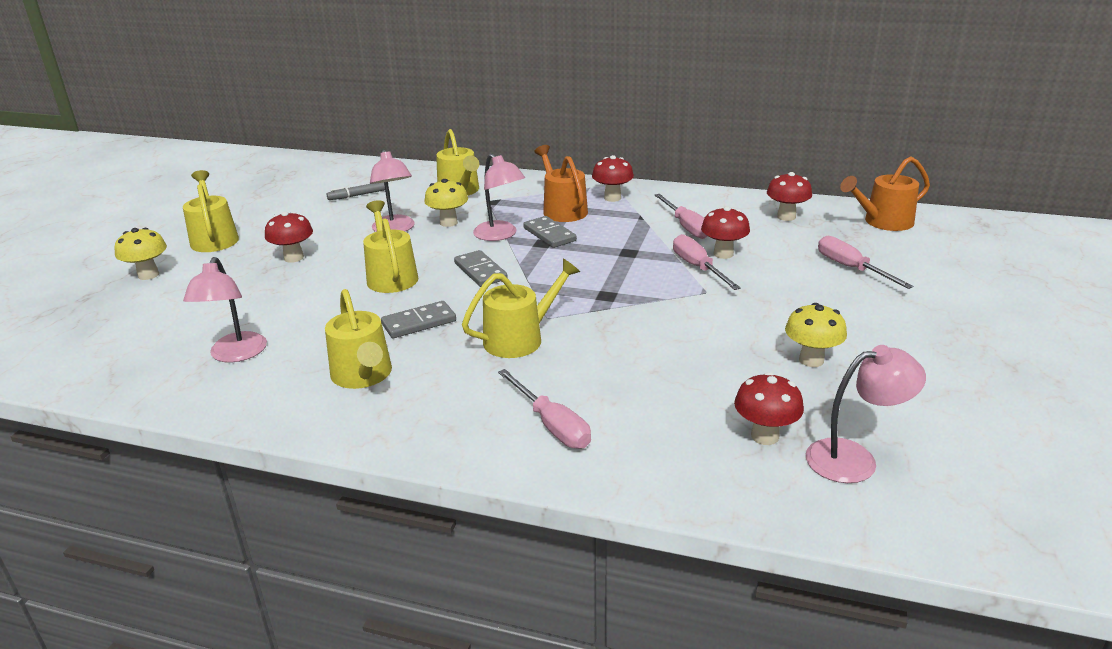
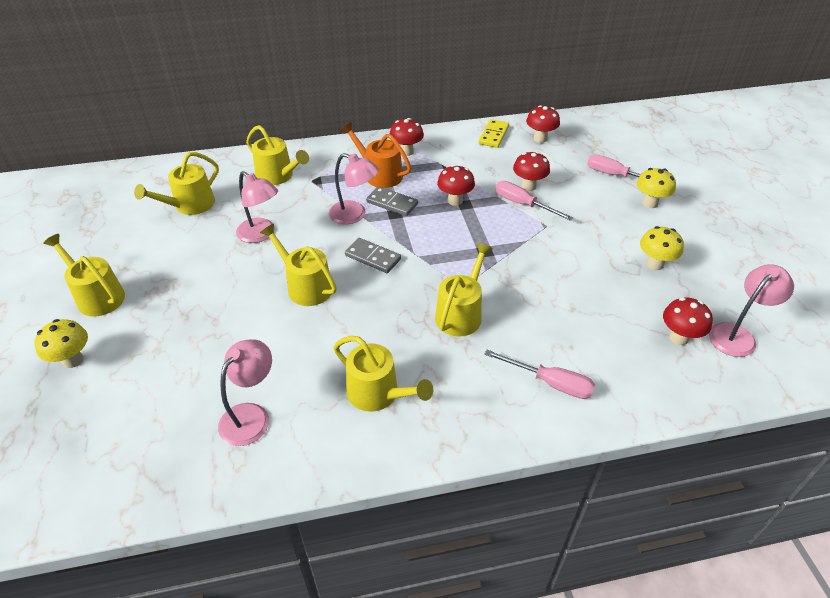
camera: 30 degrees left, 15 degrees up
(235, 355) = (251, 415): pink lamp -> pink lamp turned 120 degrees counterclockwise
(294, 258) = (199, 294): red mushroom -> red mushroom (455, 200)
(358, 195) = (190, 205): grey marker -> yellow watering can
(419, 322) = (372, 325): grey domino -> none
(448, 223) = (300, 214): yellow mushroom -> yellow mushroom (650, 203)
(686, 227) = (483, 167): pink screwdriver -> none
(730, 203) = (493, 135): none -> yellow domino
(883, 222) = (602, 127): orange watering can -> none

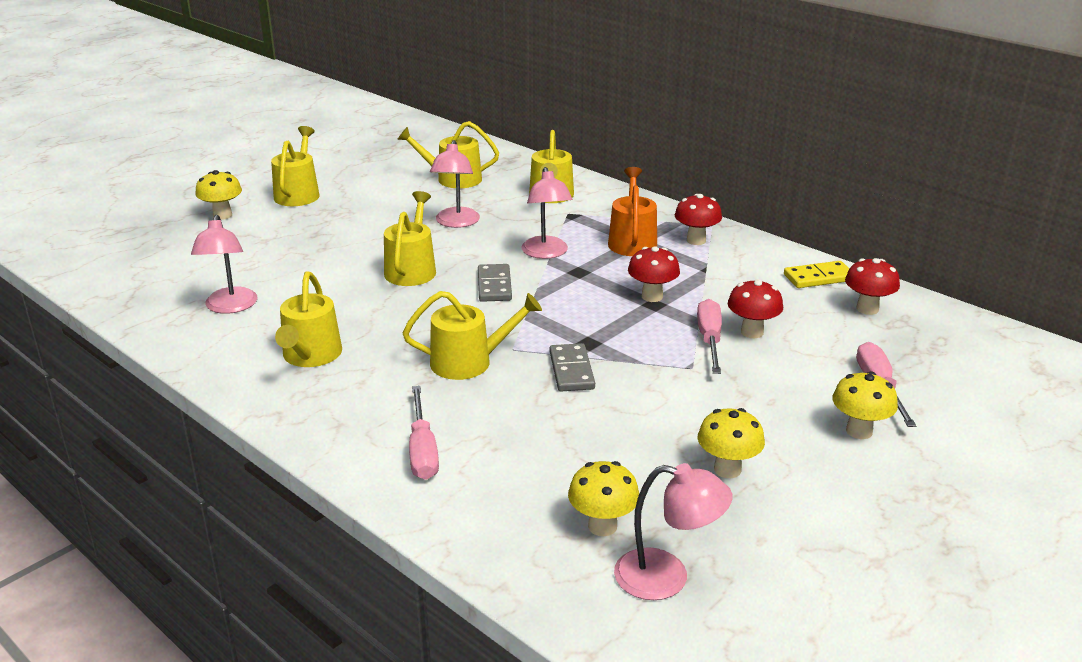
camera: 55 degrees right, 15 degrees down
(251, 415) = (230, 307): pink lamp -> pink lamp turned 90 degrees clockwise
(392, 203) = (594, 264): grey domino -> grey domino (571, 370)
(679, 337) = (602, 526): red mushroom -> yellow mushroom

